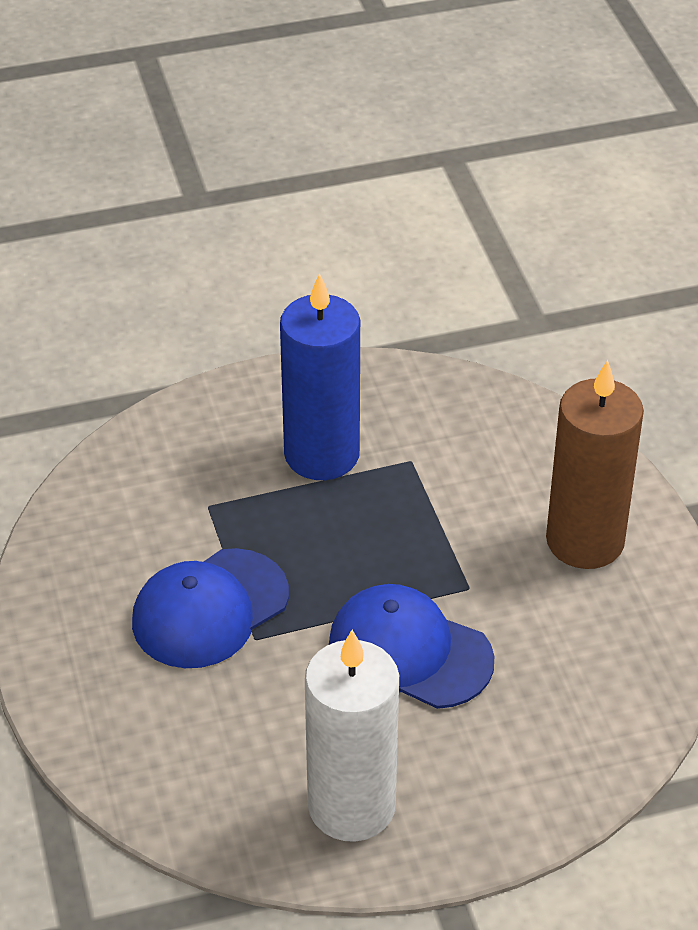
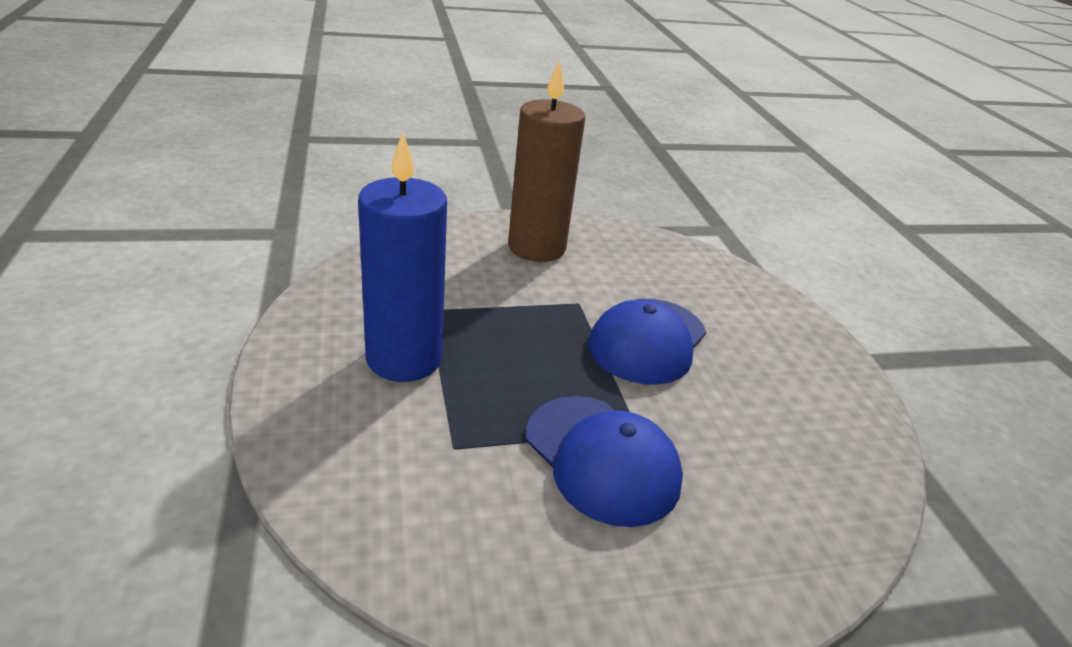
camera: 90 degrees left, 10 degrees down
(351, 806) = (811, 392): white candle -> none

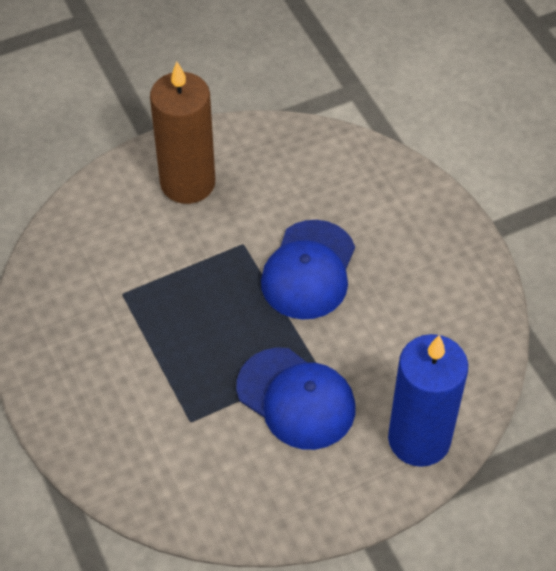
camera: 10 degrees left, 20 degrees up
(404, 359) = (123, 352): blue candle -> blue candle (419, 439)

